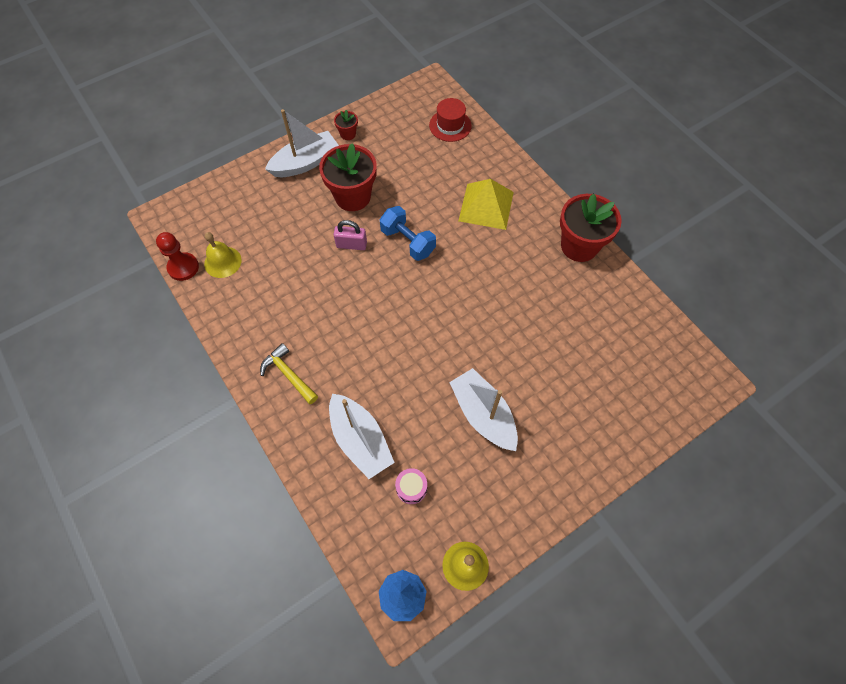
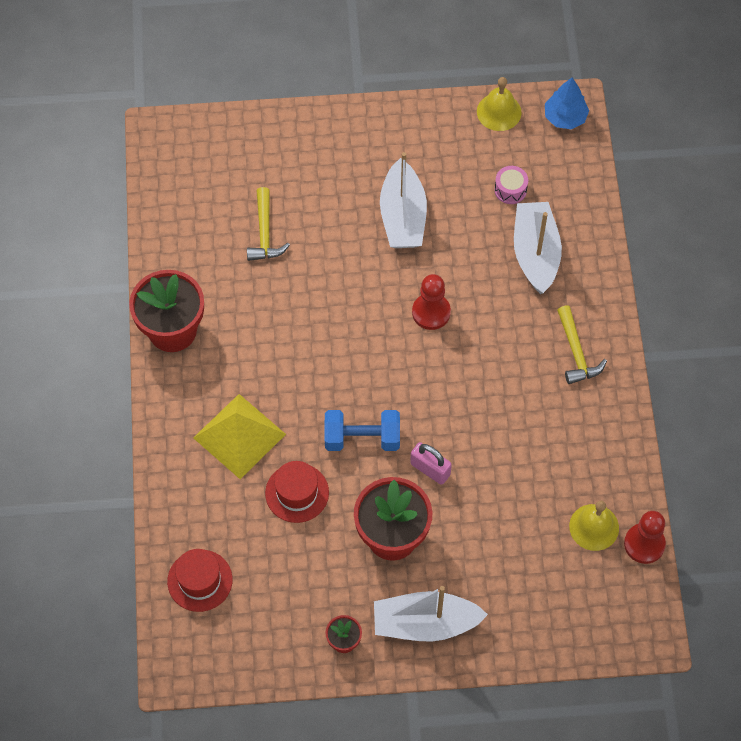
camera: 150 degrees left, 0 degrees up
(408, 242) = (362, 438): blue dumbbell -> blue dumbbell turned 75 degrees counterclockwise
(414, 349) = (431, 312): none -> red pawn
(427, 192) = (297, 493): none -> red hat
(574, 344) = (265, 233): none -> yellow hammer

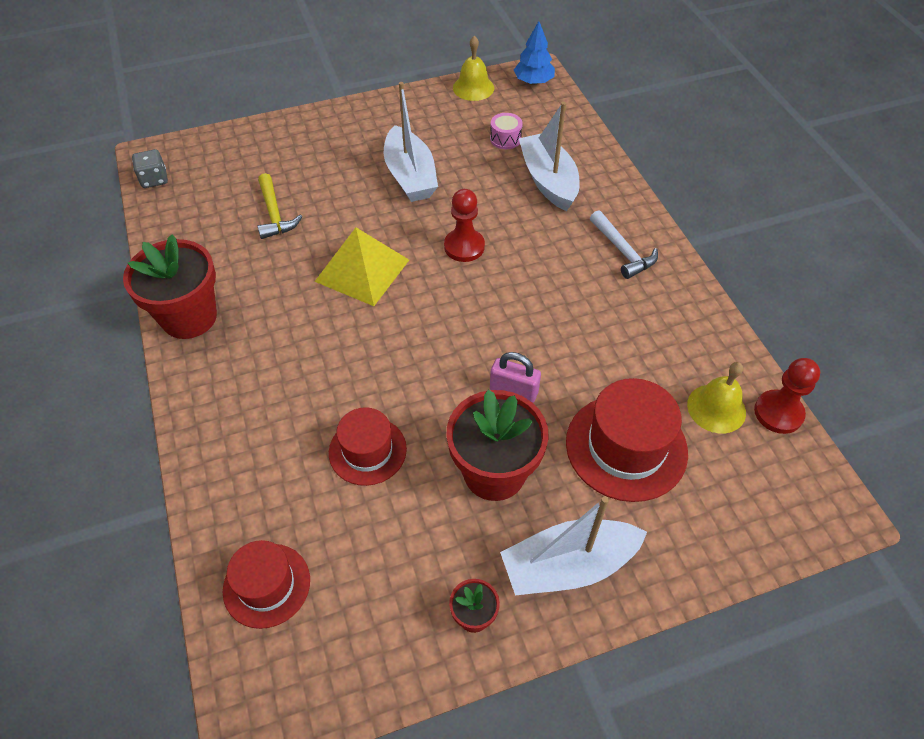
camera: 15 degrees left, 10 degrees down
(159, 164) = (154, 179): none -> grey dice
(239, 435) = (285, 405): yellow pyramid -> yellow pyramid (362, 270)
(362, 438) = (427, 376): blue dumbbell -> none
(505, 541) = (626, 447): none -> red hat
(576, 352) = (623, 251): yellow hammer -> white hammer

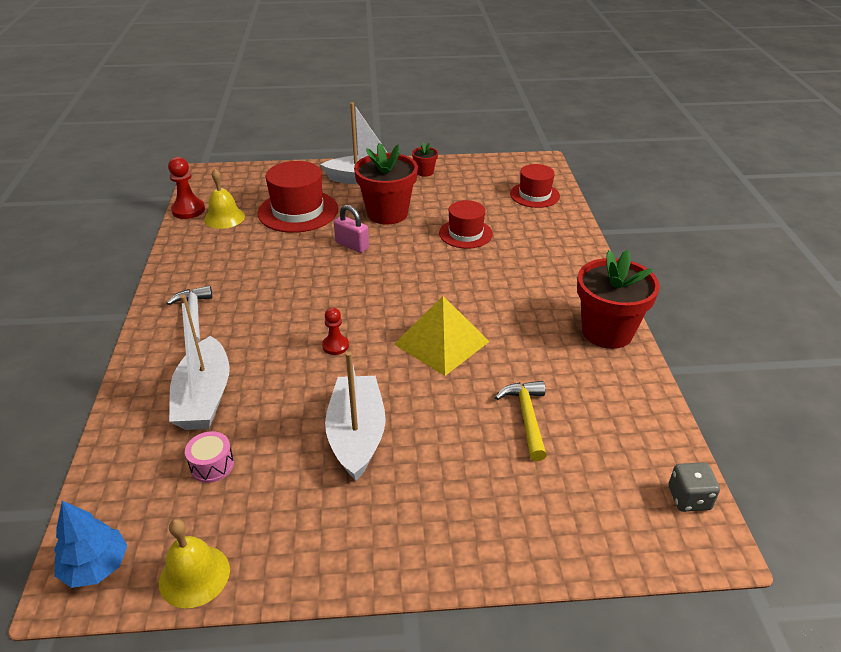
camera: 165 degrees left, 15 degrees down
(464, 247) = (335, 346): red pawn -> red pawn, size x0.64

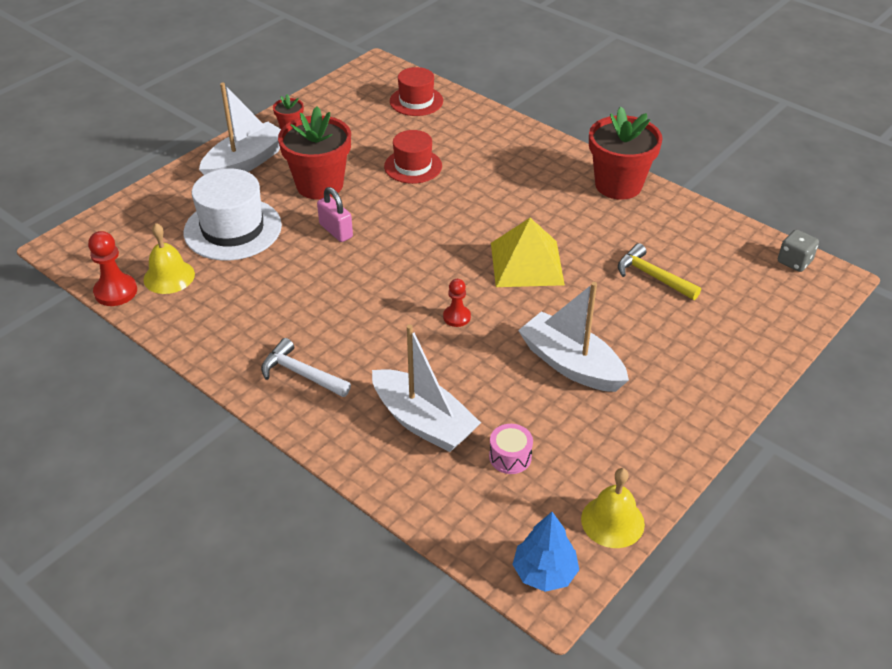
camera: 45 degrees left, 5 degrees up
(298, 211) = (233, 229): red hat -> white hat
(352, 245) = (336, 231): pink padlock -> pink padlock turned 60 degrees clockwise

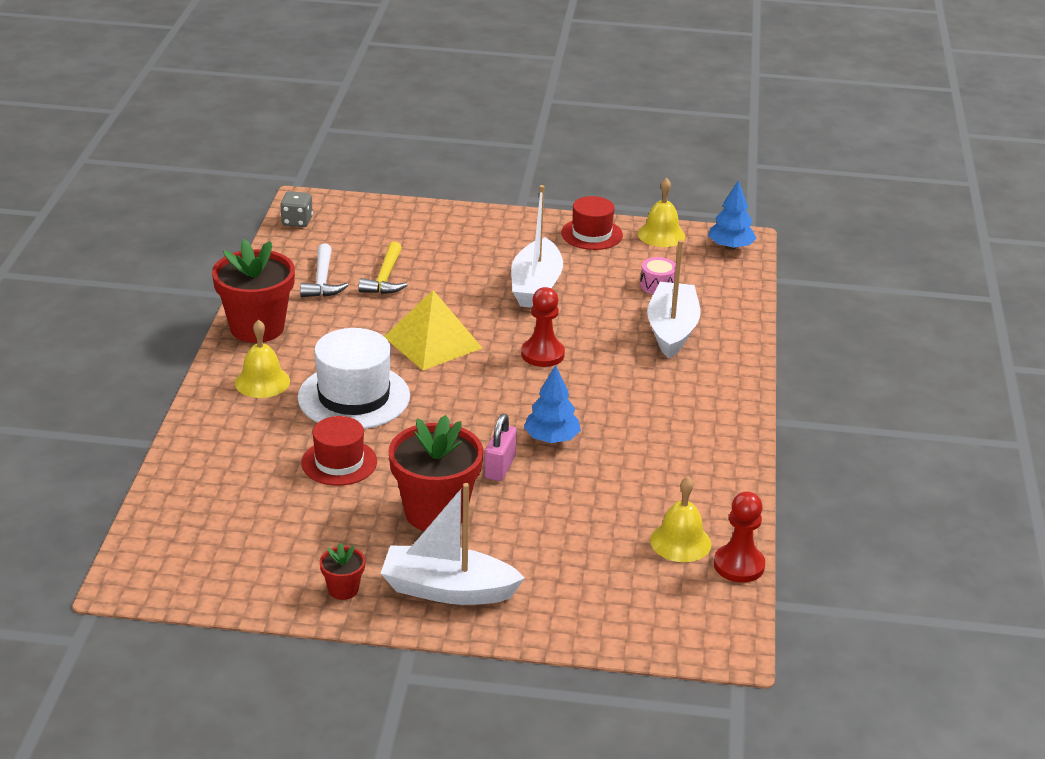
camera: 125 degrees left, 10 degrees down
(233, 229) = (569, 537): white hat -> white hat (354, 397)
(301, 373) = (697, 405): white hammer -> white hammer (322, 281)
(342, 270) = (551, 439): none -> blue tree
(416, 101) = (196, 513): red hat -> red hat (592, 234)
(456, 317) = (542, 354): red pawn -> red pawn, size x1.56
(540, 165) = (262, 382): none -> yellow bell

